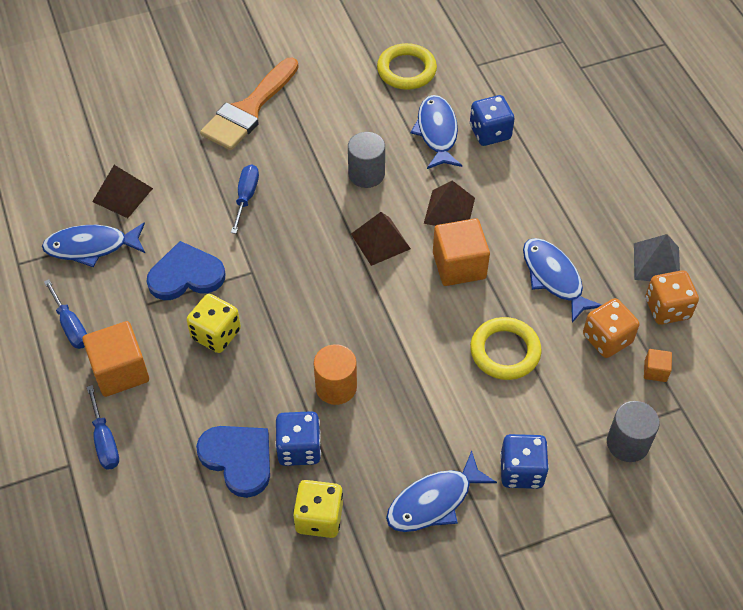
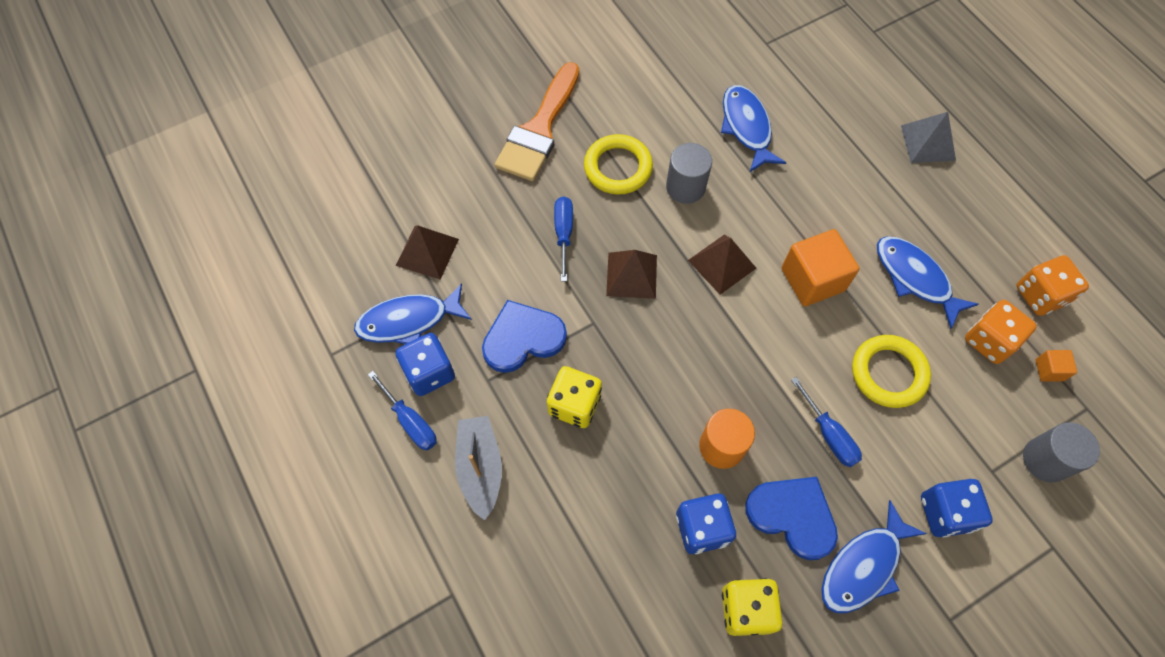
camera: 10 degrees left, 10 degrees up
(105, 441) = (485, 557): blue screwdriver -> blue screwdriver (829, 434)
(120, 371) = (480, 468): orange cube -> grey boat
(238, 459) = (639, 553): blue heart -> blue heart (792, 516)
(406, 70) = (695, 59): yellow ring -> yellow ring (618, 168)
(449, 210) = (784, 216): brown pyramid -> brown pyramid (631, 275)
(490, 133) = (802, 119): blue dice -> blue dice (429, 372)
(656, 263) = (1014, 244): grey pyramid -> grey pyramid (928, 142)

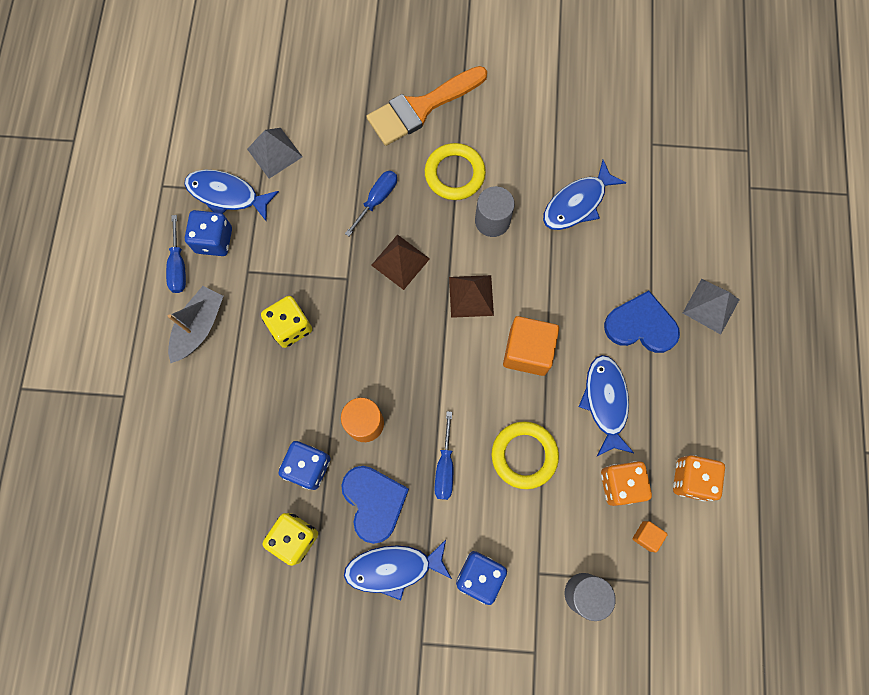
camera: 35 degrees right, 10 degrees up
(427, 252) = (275, 153): brown pyramid -> grey pyramid
(522, 338) = (291, 257): blue heart -> blue heart (641, 325)
(746, 127) = (577, 203): blue fish -> blue fish turned 150 degrees counterclockwise

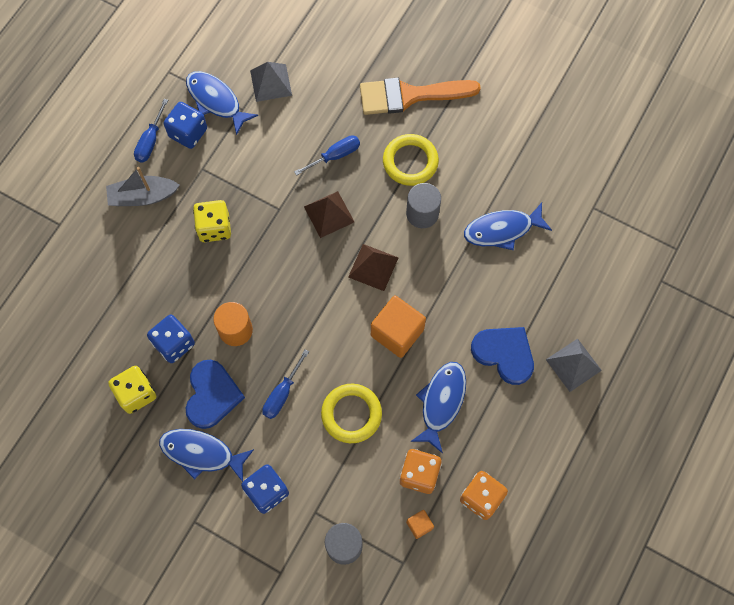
camera: 25 degrees right, 5 degrees down
(199, 327) = (143, 196): grey boat -> grey boat turned 150 degrees counterclockwise

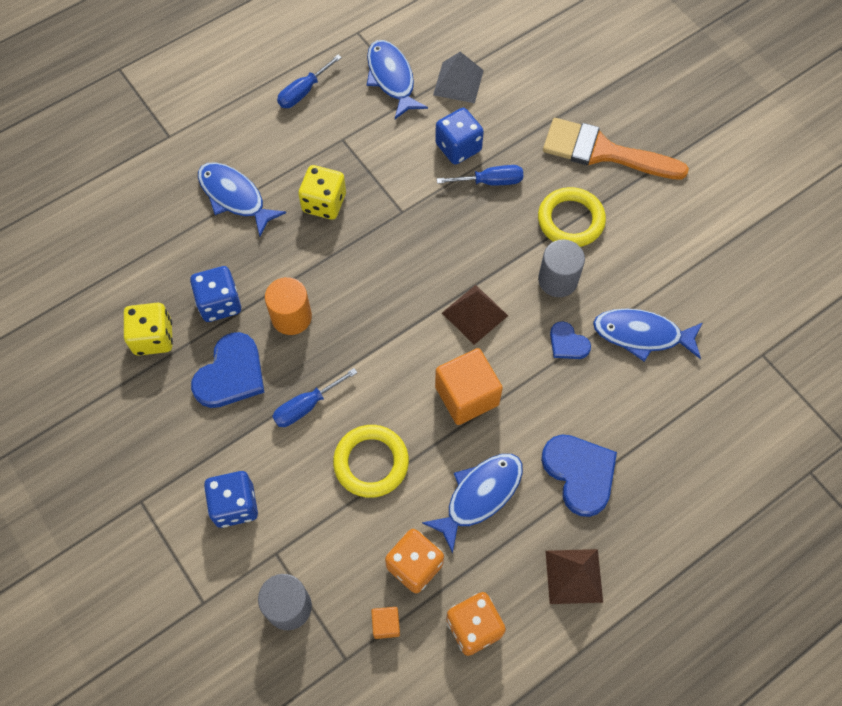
camera: 25 degrees right, 5 degrees down
(143, 196) = (267, 142): grey boat -> none
(188, 133) = (346, 98): blue dice -> blue dice (458, 147)
(201, 453) = (187, 431): blue fish -> blue fish (235, 197)
(329, 214) = (453, 239): brown pyramid -> brown pyramid (574, 576)
(451, 260) = (567, 343): none -> blue heart
(573, 365) = (657, 522): grey pyramid -> none

